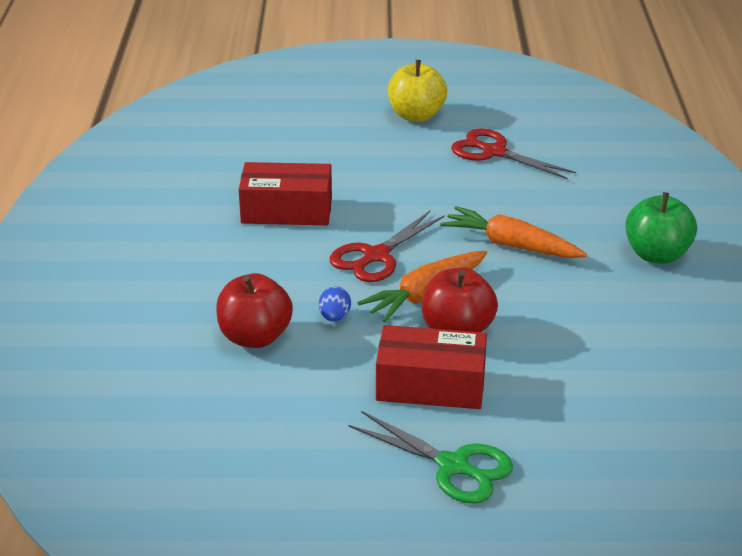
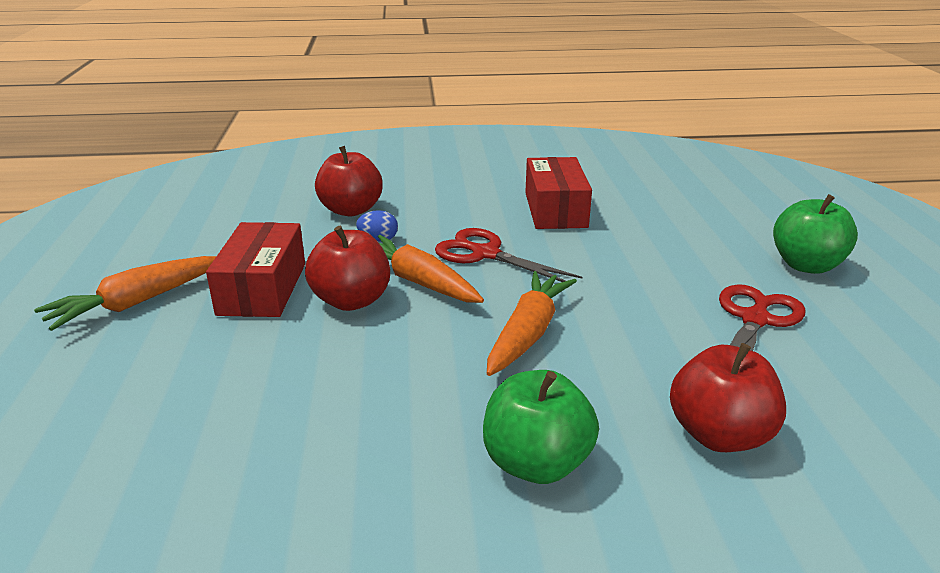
camera: 85 degrees right, 5 degrees down
(416, 115) = (806, 265): yellow apple -> green apple
(453, 466) = (136, 302): green scissors -> orange carrot
(622, 190) = (719, 435): none -> red apple

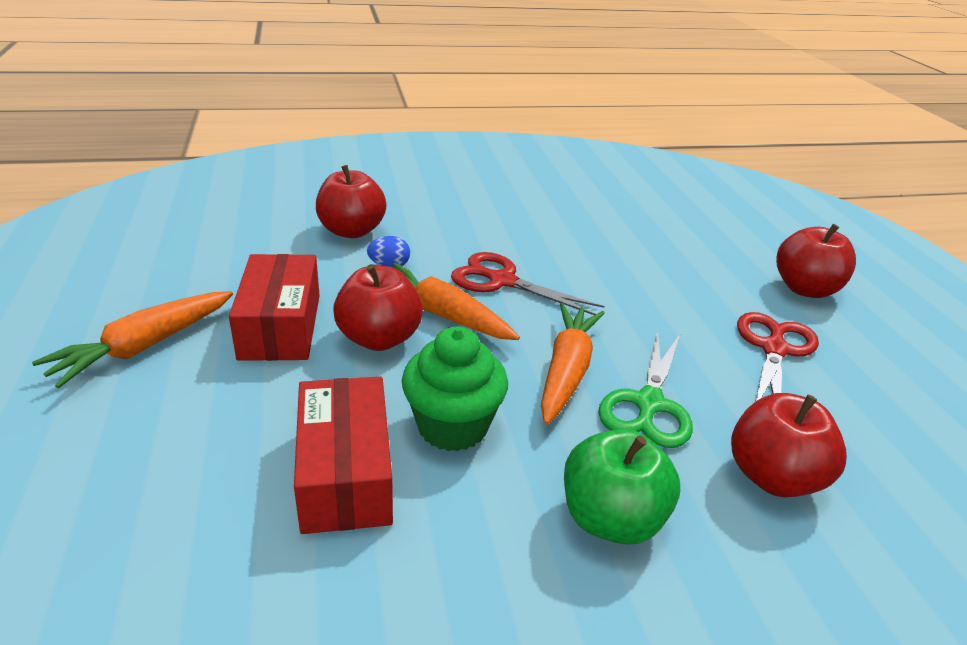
camera: 10 degrees left, 5 degrees up
(401, 377) = (452, 426): none -> green cupcake
(555, 210) = (558, 230): red box -> red box (346, 473)
(605, 365) = (649, 404): none -> green scissors
(806, 265) = (805, 289): green apple -> red apple

